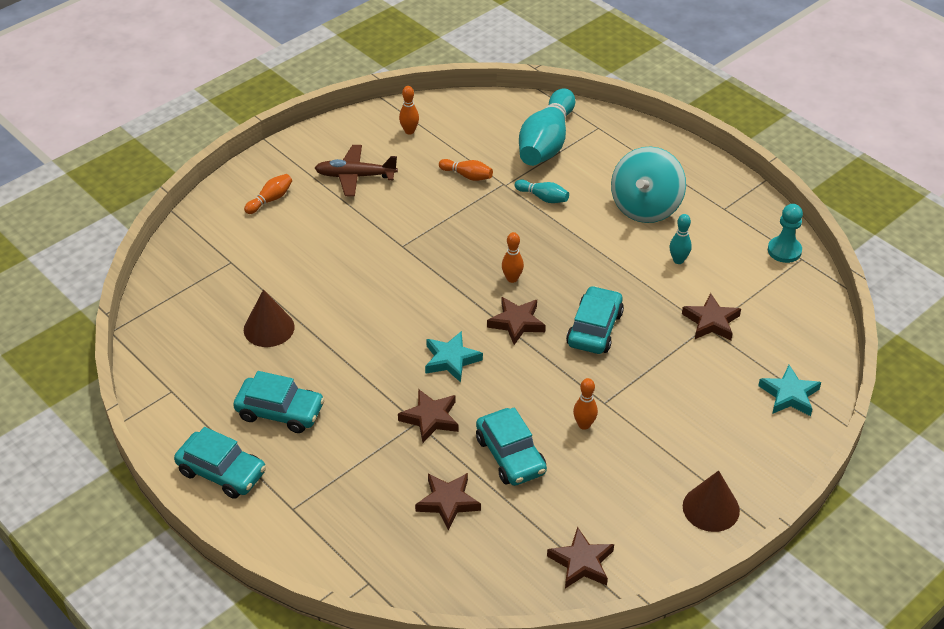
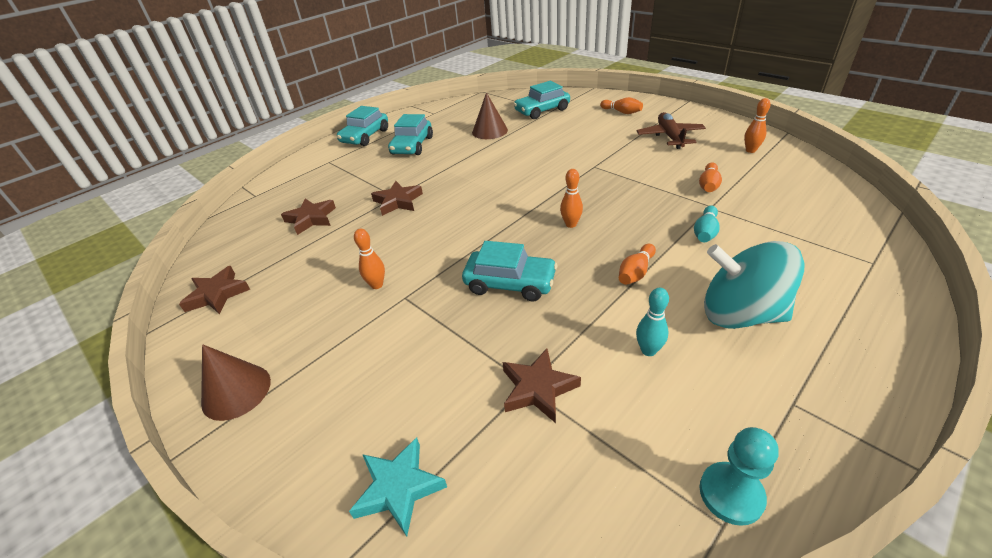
camera: 90 degrees right, 5 degrees down
(451, 360) = (462, 203): turquoise star -> none
(510, 455) = (350, 244): turquoise car -> turquoise car (542, 110)
(516, 323) = (511, 232): brown star -> none
(546, 143) = (803, 226): turquoise bowling pin -> none
(591, 249) = (636, 272): none -> orange bowling pin

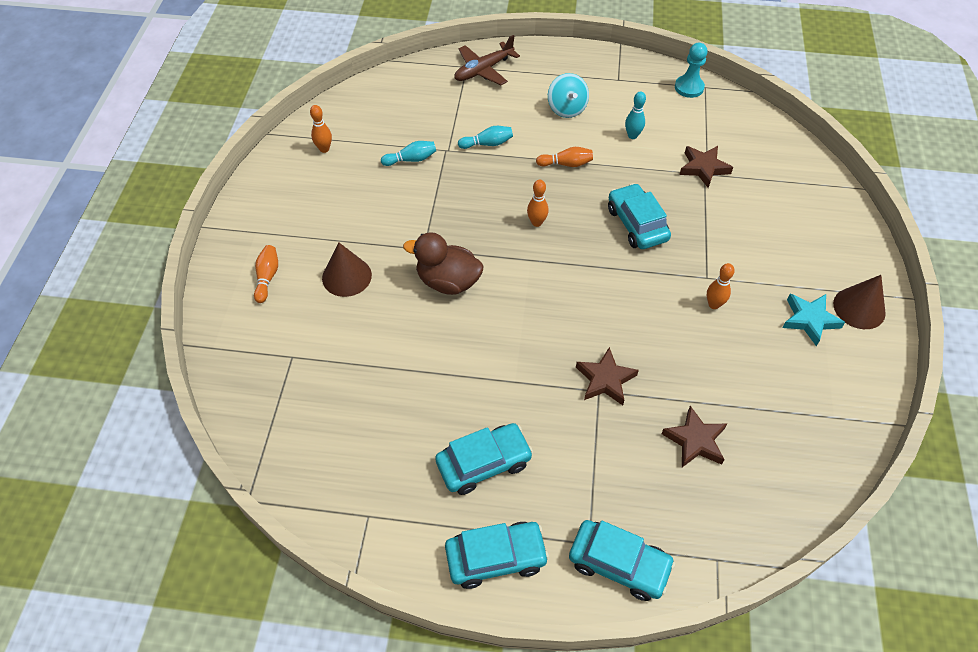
camera: 130 degrees left, 15 degrees up
(217, 294) = (833, 415): brown star -> none
(399, 488) = (808, 190): turquoise star -> turquoise star (809, 320)
(489, 131) = (392, 394): brown cone -> brown cone (346, 276)
(542, 110) = (297, 367): turquoise car -> turquoise car (619, 564)
(551, 167) = (448, 281): none -> brown duck
(670, 136) = (320, 213): brown plane -> brown plane (483, 70)
(708, 185) = (411, 159): orange bowling pin -> turquoise bowling pin
(740, 314) = (566, 108): turquoise spinning top -> turquoise spinning top, size x0.62

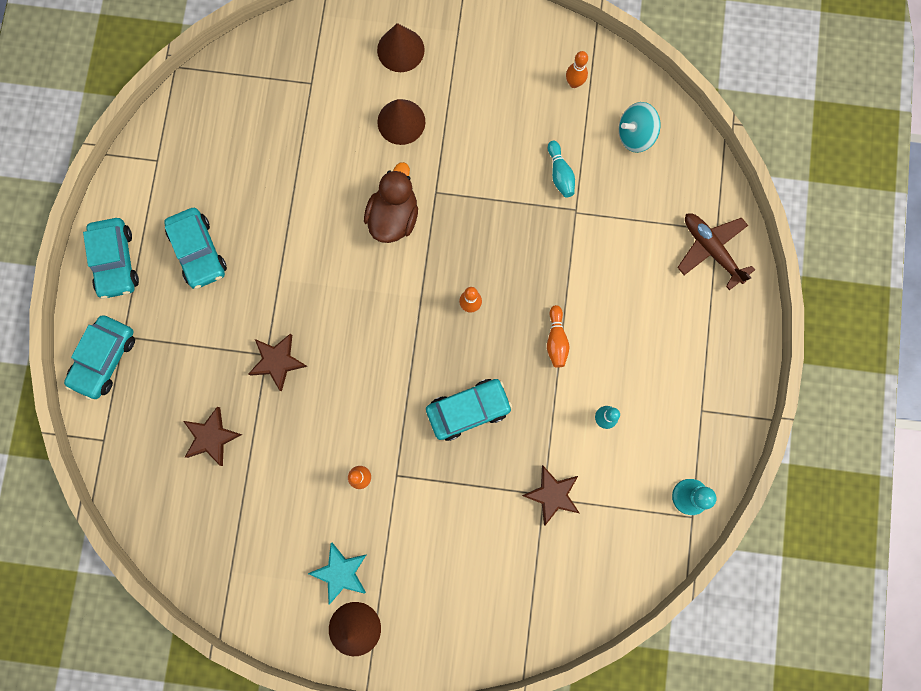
camera: 90 degrees right, 25 degrees up
(267, 277) = (400, 50): orange bowling pin -> brown cone
(487, 144) = (586, 254): turquoise bowling pin -> none
(566, 108) = (646, 345): turquoise spinning top -> turquoise spinning top (635, 135)

